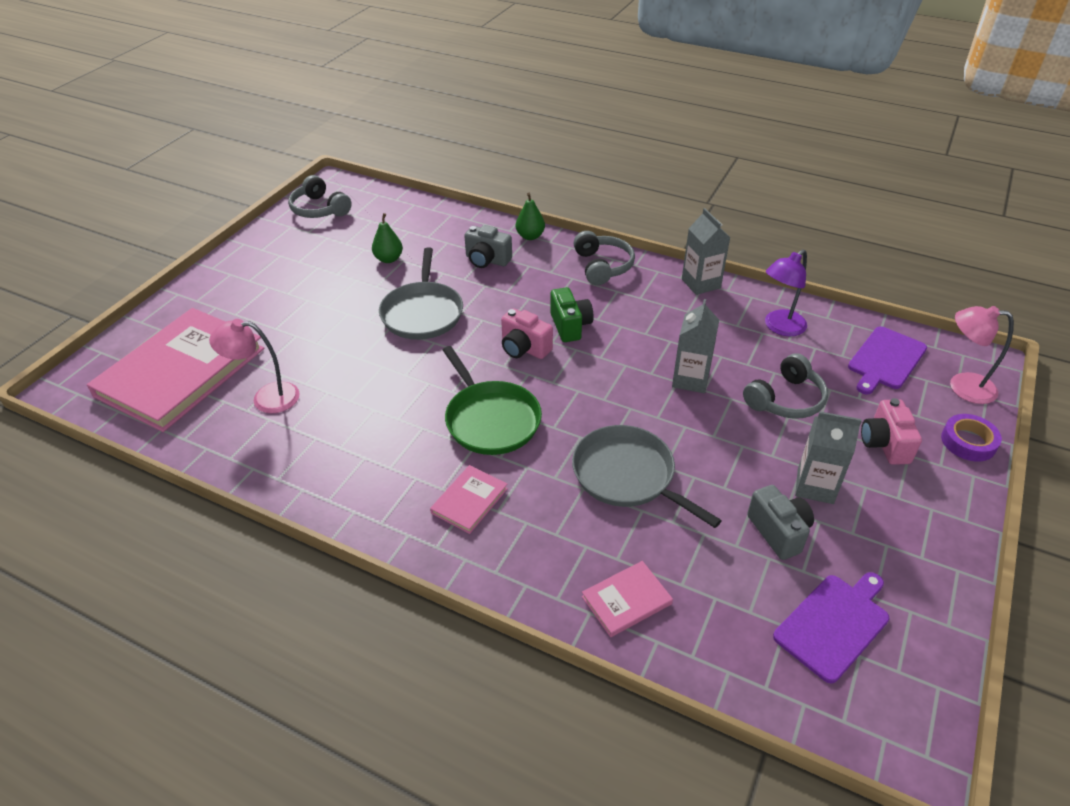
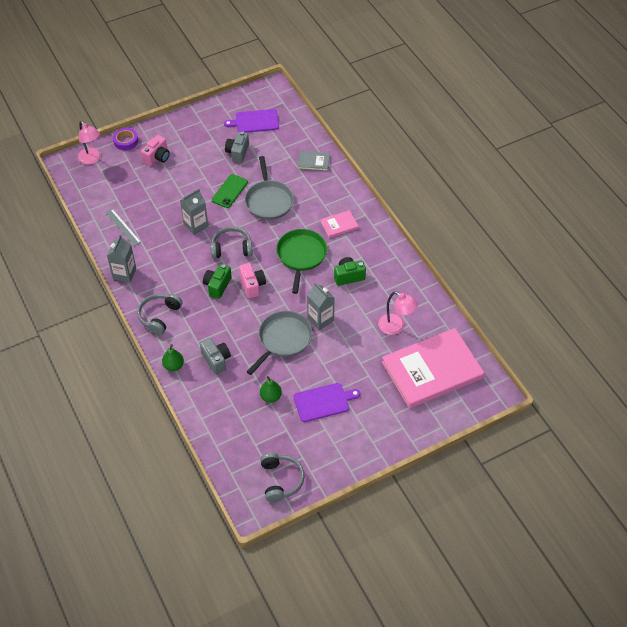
camera: 145 degrees left, 10 degrees up
(389, 428) = (348, 276): none -> green camera
(626, 600) = (313, 162): pink book -> grey book
(706, 455) = (229, 191): none -> green phone
(779, 327) = (123, 227): purple lamp -> grey ruler
(785, 399) = (169, 194): grey headphones -> grey headphones (231, 248)
(815, 486) = (204, 159): grey carton -> grey carton (320, 319)
(885, 360) = (102, 186): purple cutting board -> purple cutting board (323, 402)

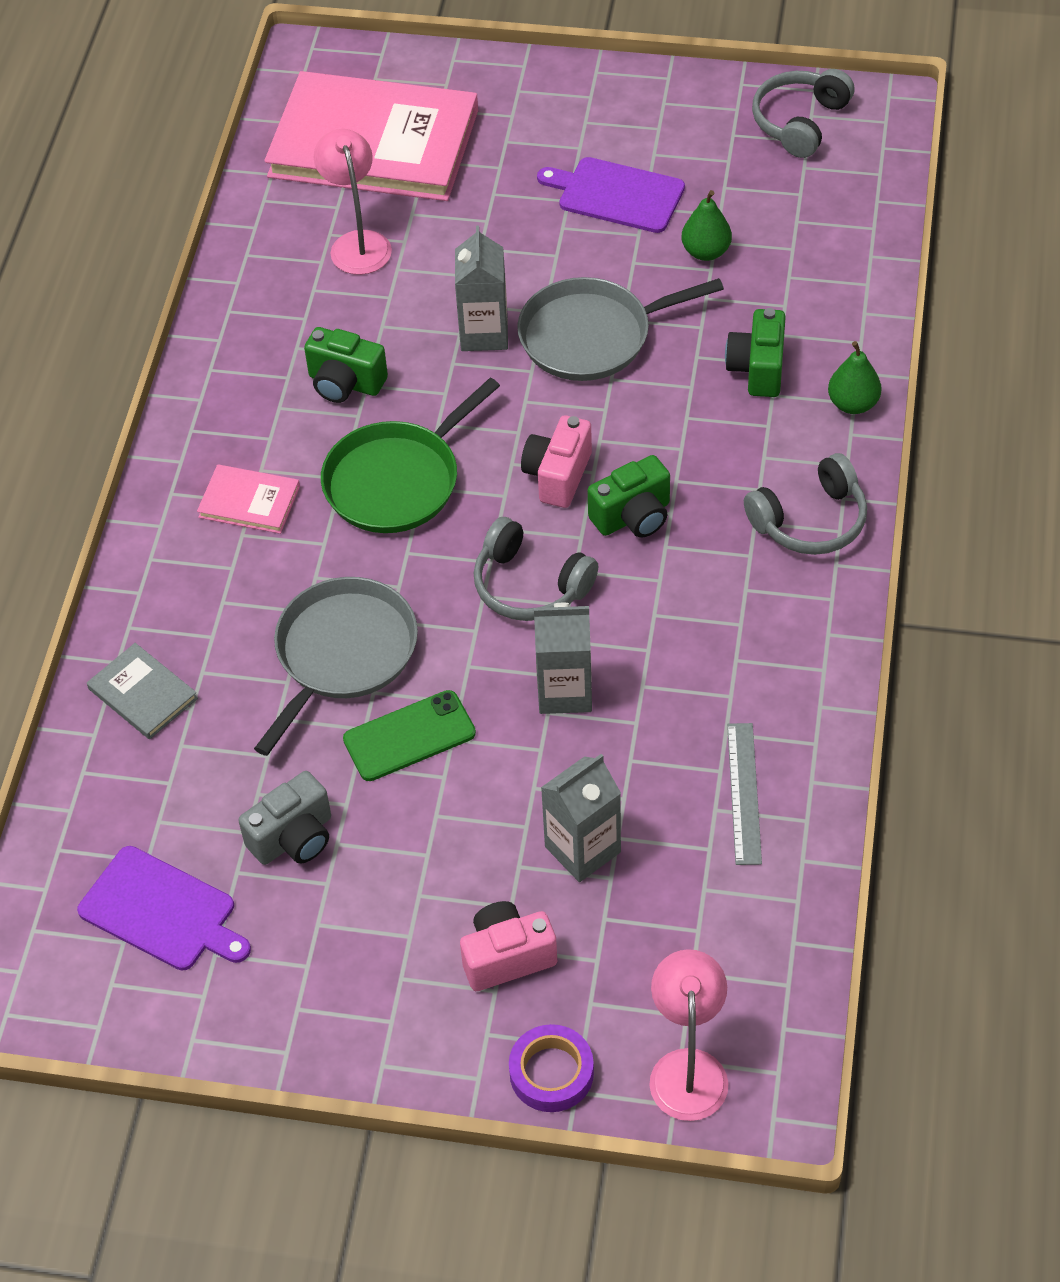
camera: 140 degrees left, 0 degrees up
(124, 273) = (822, 665): grey carton -> grey carton (582, 849)
(216, 360) = (757, 369): grey camera -> green camera

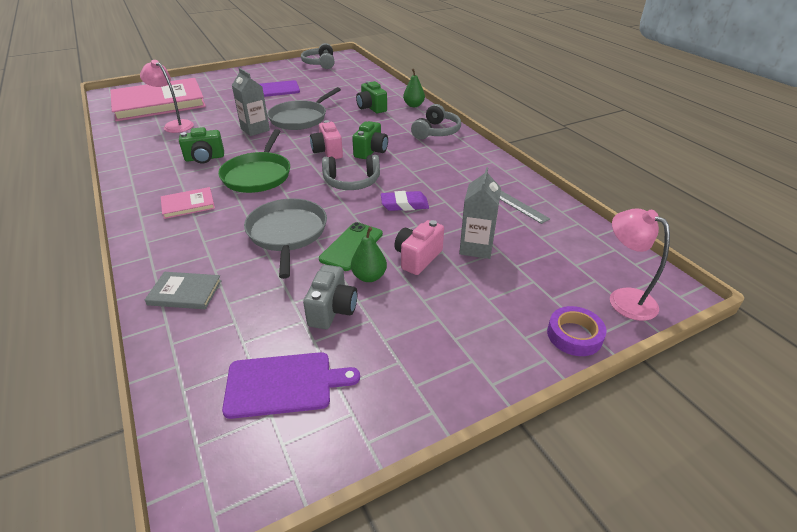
camera: 40 degrees left, 15 degrees down
(507, 957) = (494, 301): pink camera -> pink camera (417, 258)
(565, 691) = (404, 204): grey carton -> purple eraser
(706, 252) = (320, 92): green pear -> green pear (369, 277)

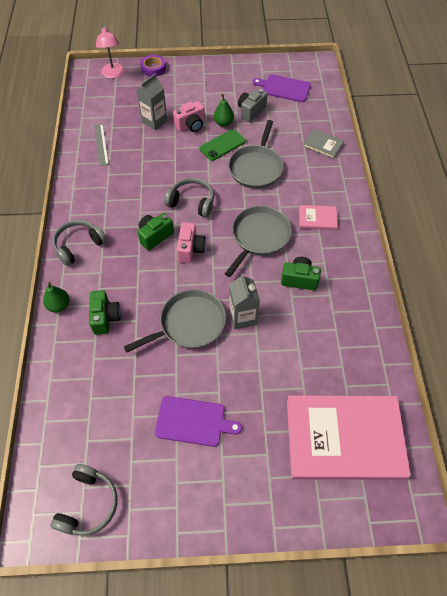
camera: 155 degrees left, 20 degrees up
(175, 125) = (325, 362): pink lamp -> none
(258, 175) = (259, 237): green pan -> grey pan
(404, 204) = (170, 167): purple eraser -> none

